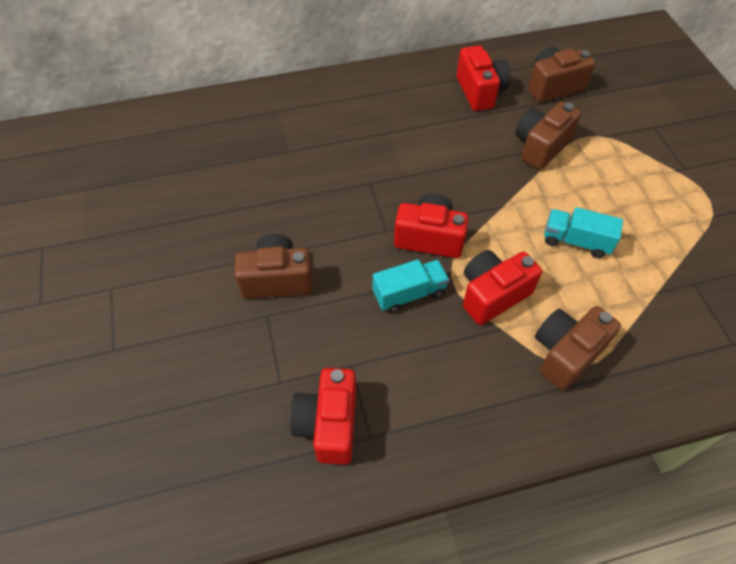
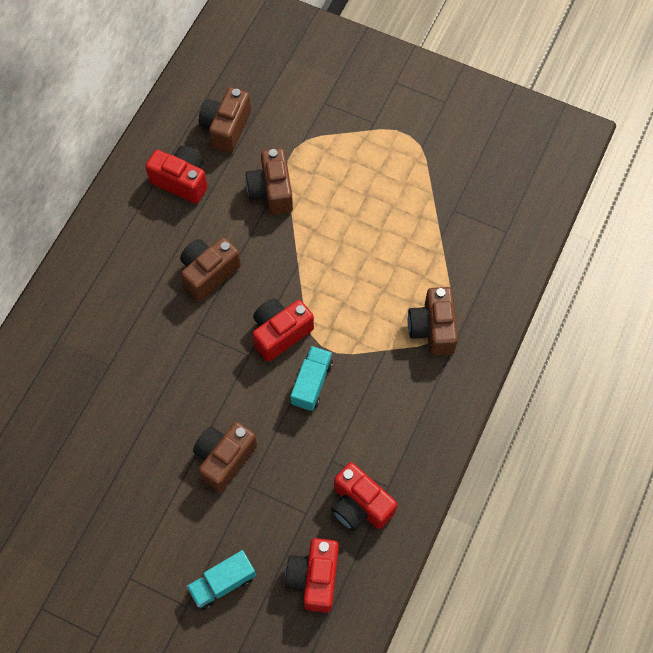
camera: 50 degrees left, 10 degrees up
(427, 156) = (208, 273): none -> brown camera
(492, 295) = (357, 333): red camera -> red camera (314, 578)
(576, 241) = (365, 246): turquoise truck -> turquoise truck (223, 583)

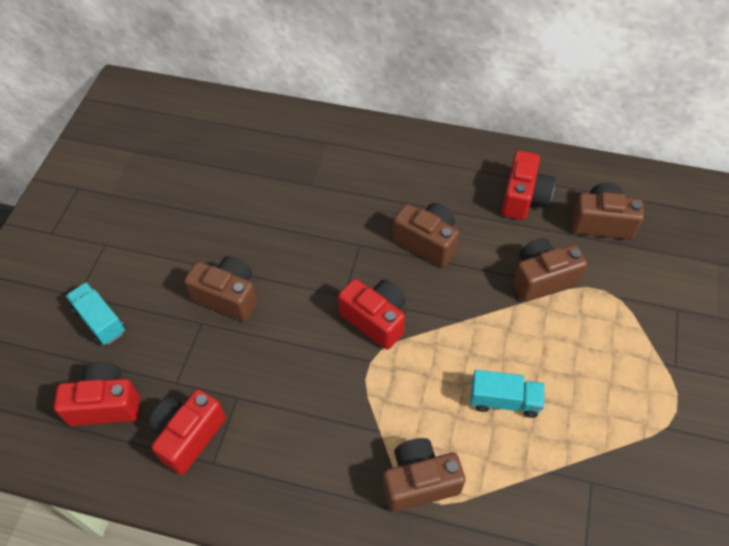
camera: 80 degrees right, 10 degrees down
(312, 383) = (324, 361): turquoise truck -> turquoise truck (504, 401)

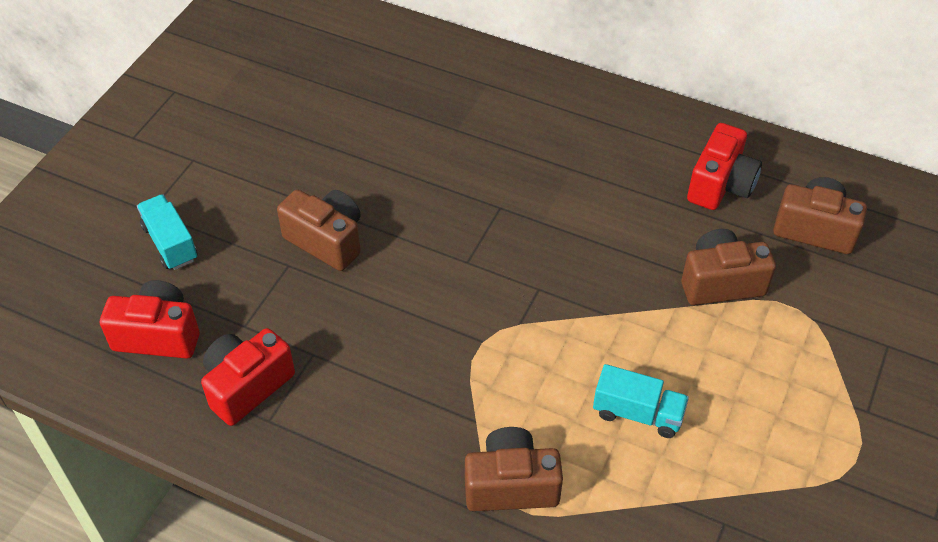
camera: 10 degrees right, 5 degrees down
(375, 319) = (500, 295): red camera -> none
(427, 242) = (585, 217): brown camera -> none

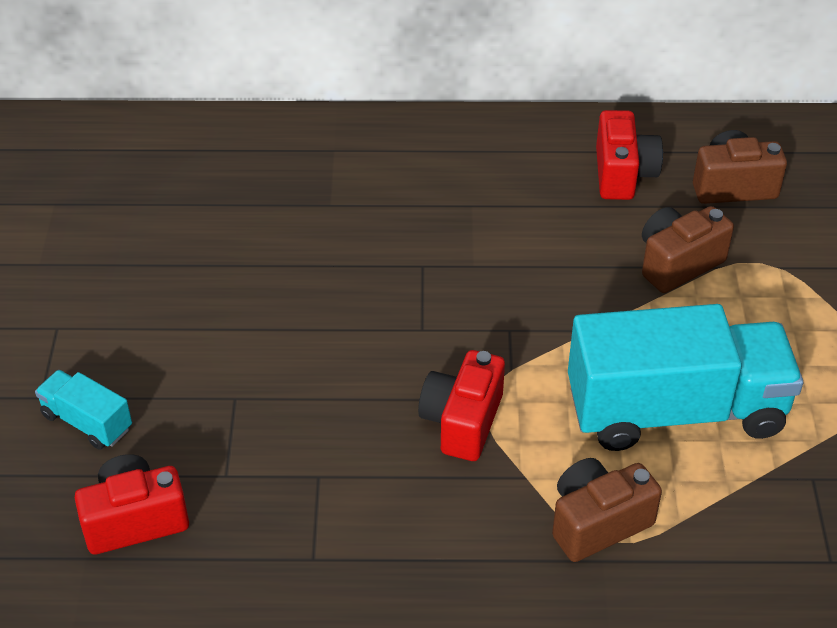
camera: 25 degrees left, 5 degrees down
(247, 386) = (267, 534): red camera -> red camera (462, 421)
(326, 240) = (261, 359): brown camera -> none
(637, 413) = (675, 410): turquoise truck -> turquoise truck, size x2.26

